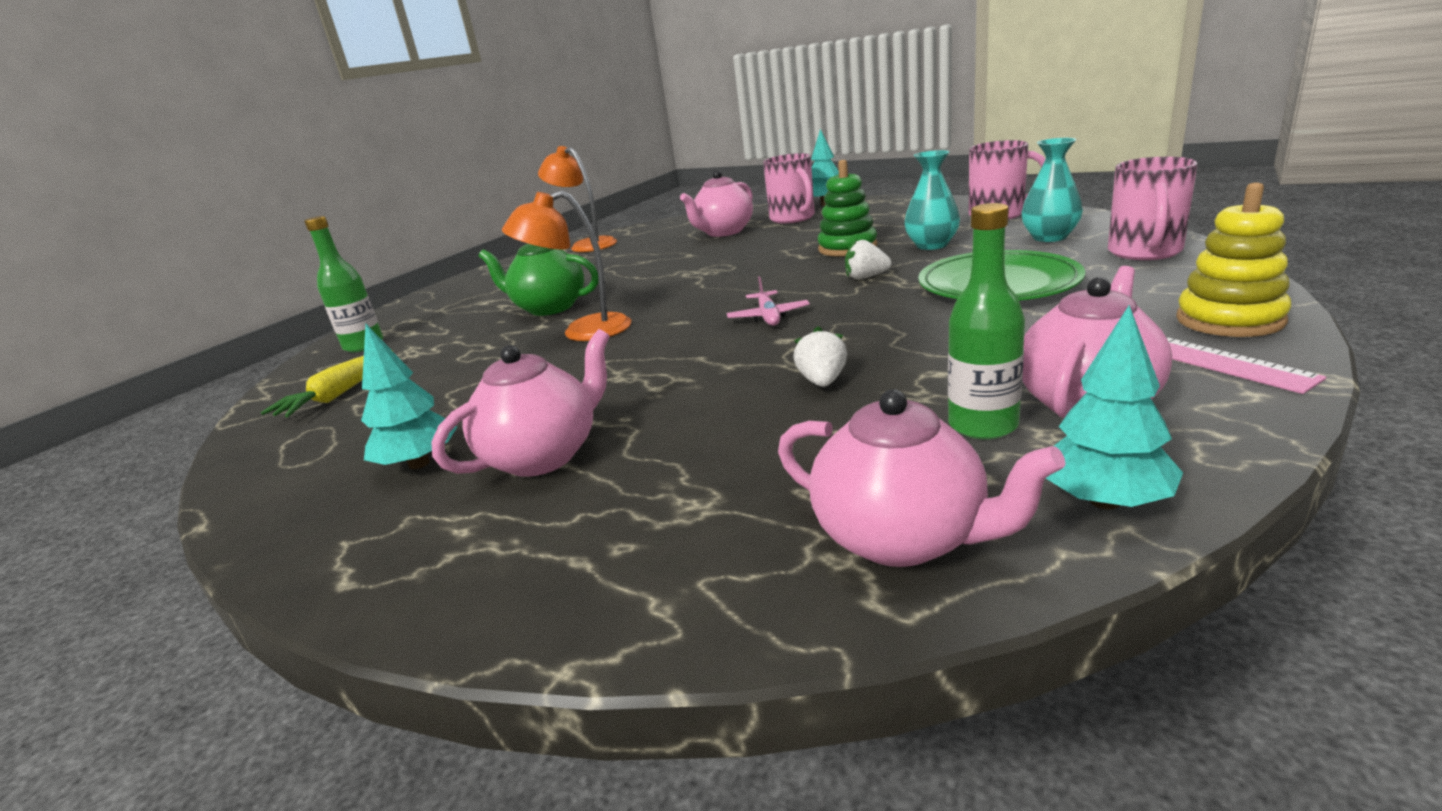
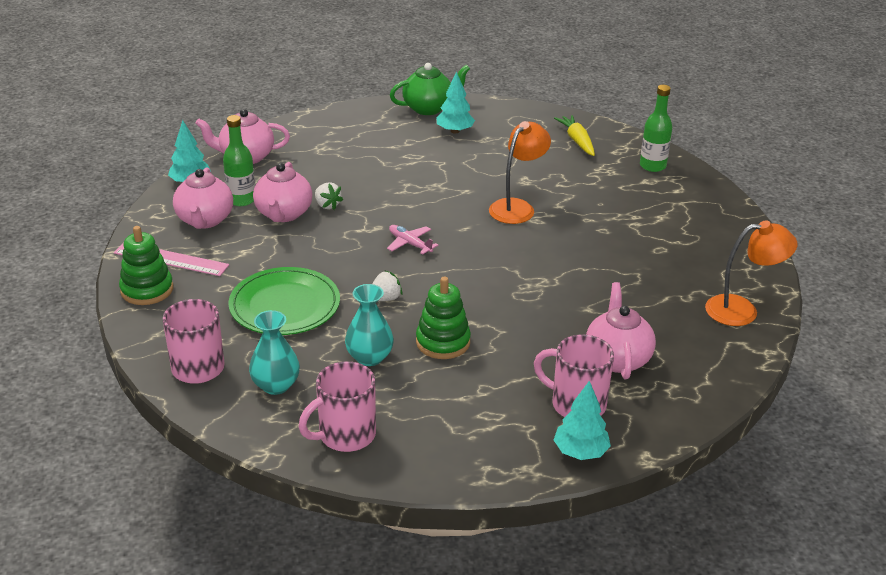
camera: 135 degrees right, 10 degrees up
(544, 456) = (406, 146): pink teapot -> pink teapot (283, 214)
(549, 308) = (588, 221): green teapot -> green teapot (429, 108)
(1229, 320) = (147, 290): yellow stacking toy -> green stacking toy

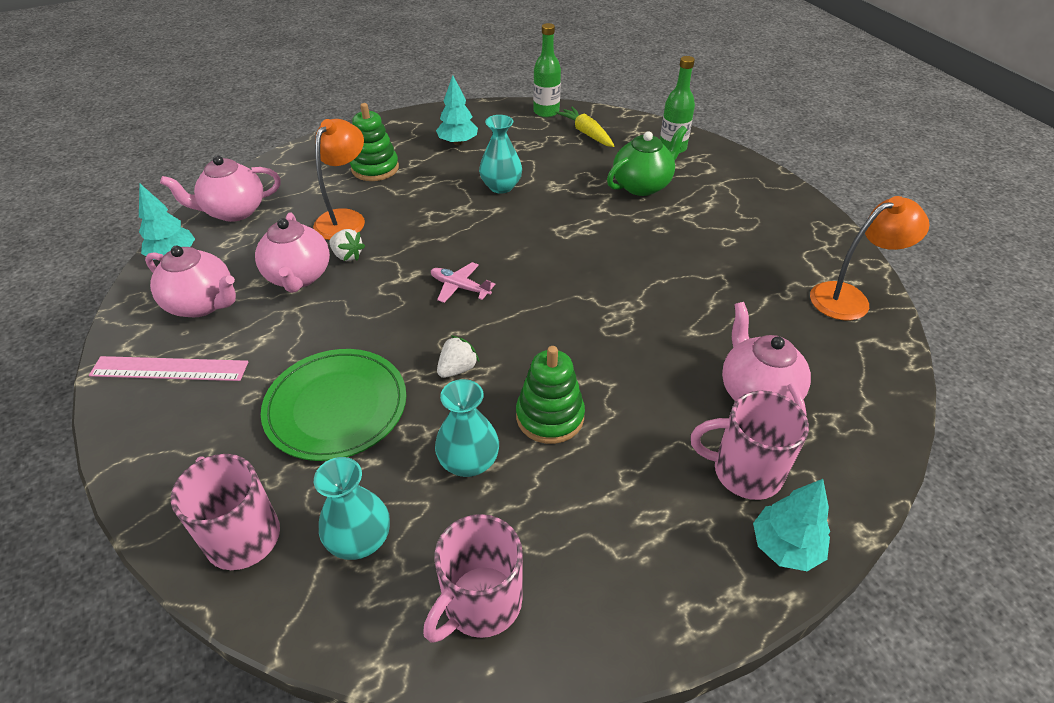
camera: 15 degrees left, 10 degrees up
(147, 290) = (145, 423): green stacking toy -> green stacking toy (375, 168)
(205, 220) = (202, 304): pink teapot -> pink teapot turned 45 degrees counterclockwise
(241, 200) = (242, 267): green bottle -> green bottle (546, 112)
(429, 108) = (421, 121): green teapot -> green teapot (642, 185)
(477, 173) = (501, 186): none -> turquoise vase
(517, 207) = (559, 219): orange lamp -> orange lamp (345, 218)

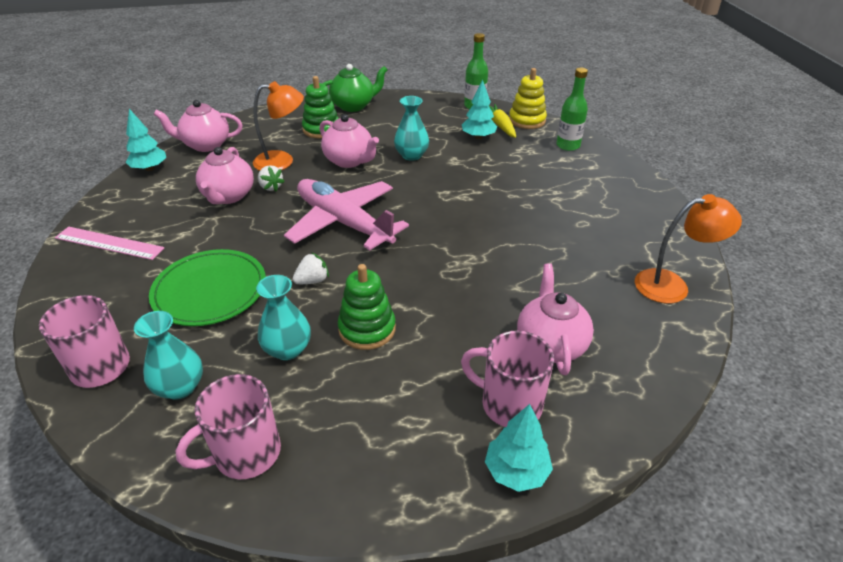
camera: 15 degrees right, 5 degrees down
(202, 304) = (153, 204): pink teapot -> pink teapot (349, 161)
(345, 218) = (282, 161): orange lamp -> orange lamp turned 45 degrees clockwise
(458, 142) = (393, 119): turquoise tree -> turquoise tree (478, 137)
(460, 287) = (343, 222): pink plane -> pink plane, size x2.43
(614, 122) = (527, 120): none -> yellow stacking toy
(642, 185) = (528, 170): green teapot -> green teapot (354, 106)

